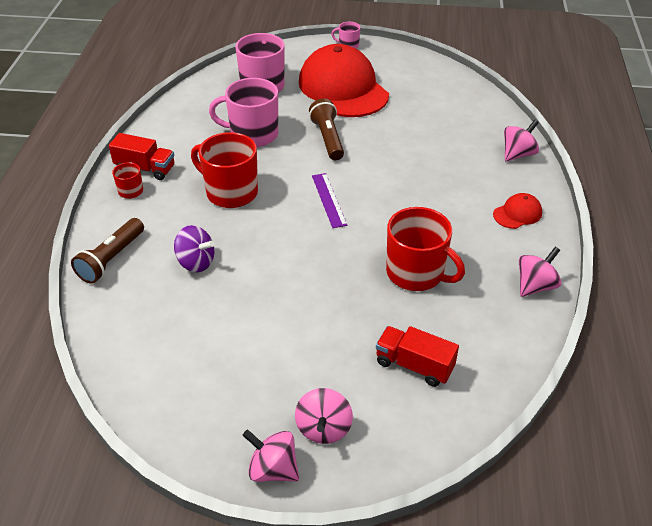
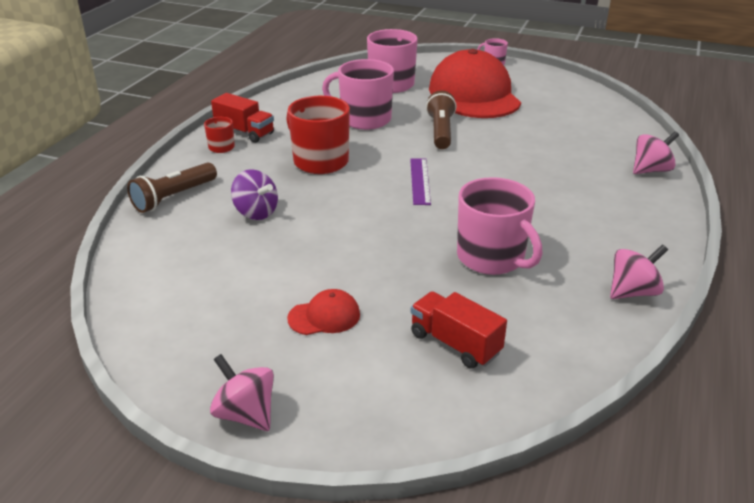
camera: 15 degrees right, 10 degrees down
(323, 428) = (322, 385): pink spinning top -> none
(416, 273) = (492, 258): red mug -> pink mug
(517, 213) = (633, 222): red cap -> red cap (324, 316)

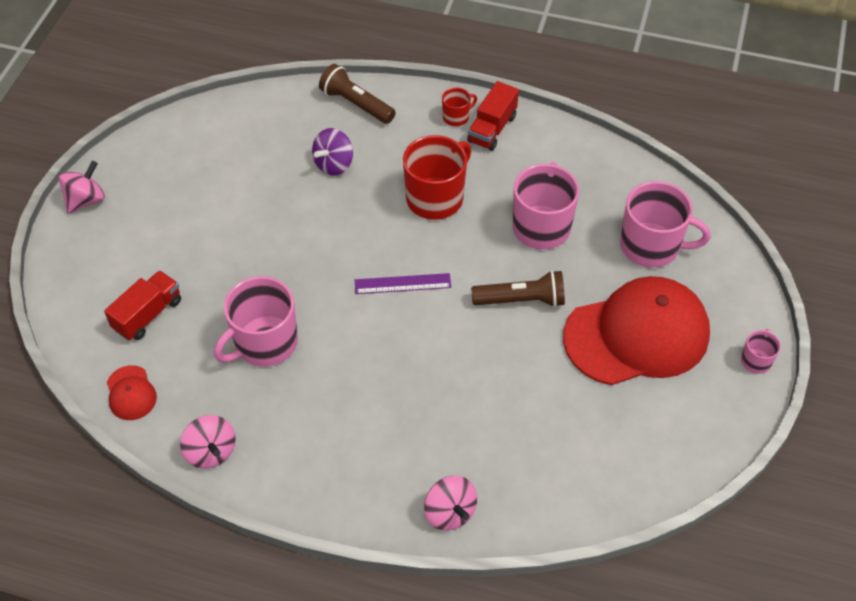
camera: 85 degrees right, 20 degrees up
(324, 316) = (184, 230): red cap -> red cap (131, 393)

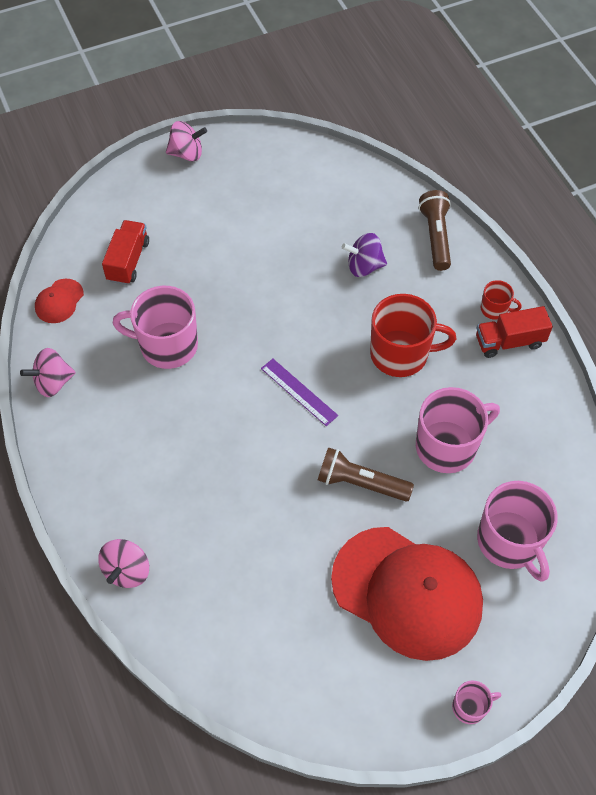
camera: 50 degrees right, 5 degrees up
(148, 315) = (128, 261): red truck -> red truck turned 75 degrees counterclockwise
(211, 452) = (53, 382): pink spinning top -> pink spinning top turned 45 degrees clockwise
(521, 300) = (361, 483): brown flashlight -> brown flashlight turned 150 degrees clockwise

